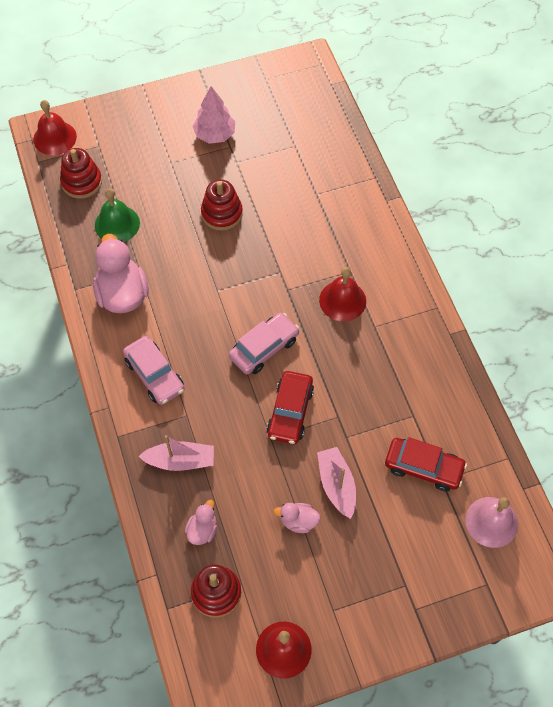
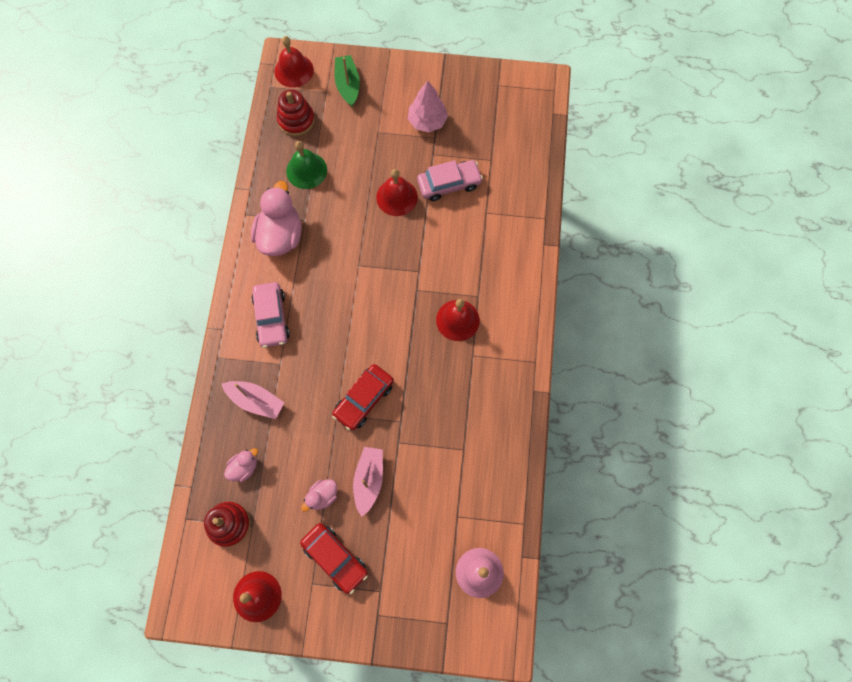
camera: 25 degrees right, 10 degrees up
(117, 131) = (348, 85): none -> green boat
(222, 213) = (397, 197): red stacking toy -> red bell
(264, 348) = (371, 334): pink car -> pink car (449, 184)
(298, 521) = (322, 496): pink duck -> pink duck turned 75 degrees counterclockwise
(423, 467) = (448, 498): red car -> red car (335, 558)

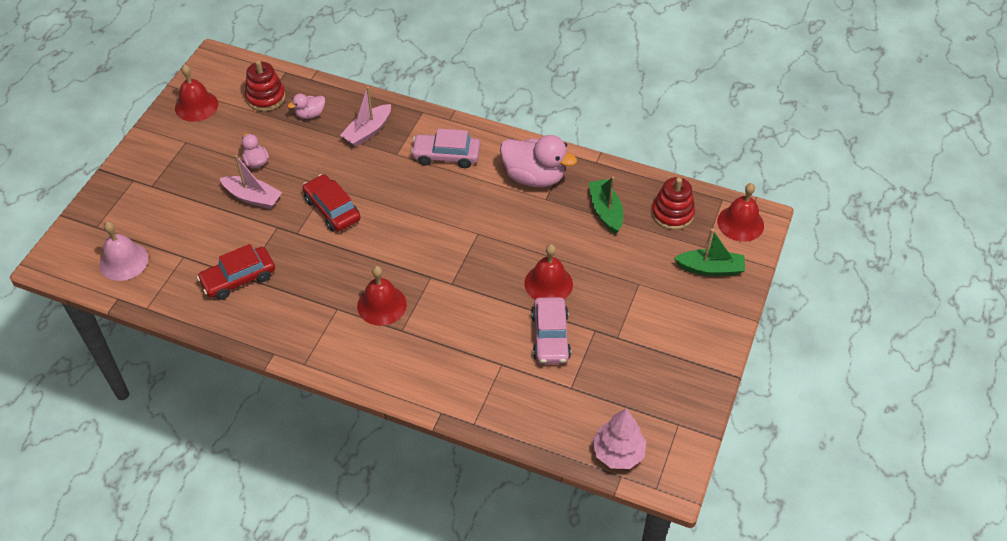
camera: 105 degrees right, 20 degrees down
(244, 467) = (310, 114): pink duck -> pink duck turned 90 degrees clockwise
(306, 170) = (605, 211): green bell -> green boat
(335, 558) = (197, 161): red car -> red car (238, 279)
(427, 121) = (641, 335): pink tree -> pink tree (618, 453)

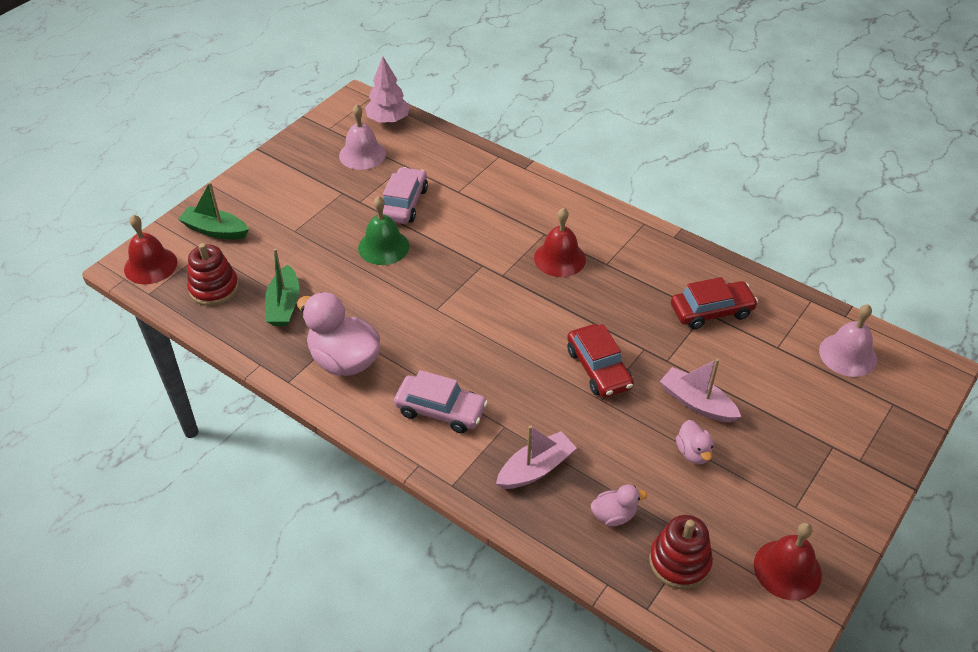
camera: 165 degrees left, 5 degrees down
(548, 283) = (383, 247): red bell -> green bell
(622, 392) = (362, 154): none -> pink bell

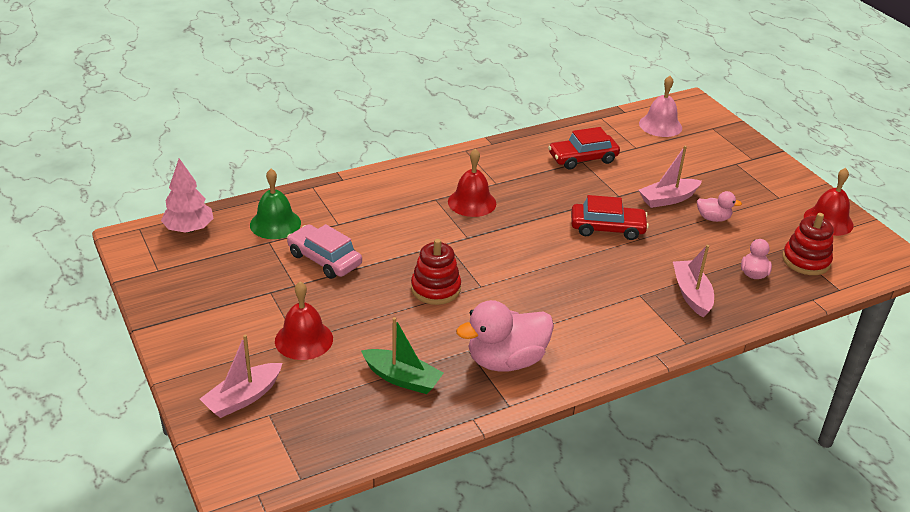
camera: 65 degrees left, 10 degrees down
(150, 265) = (255, 466): red bell -> red bell (304, 339)
(214, 288) = (336, 423): red stacking toy -> red stacking toy (435, 289)
(215, 230) = (243, 398): green boat -> pink boat
(362, 154) = (225, 261): pink bell -> none
(383, 247) = (374, 290): green bell -> green bell (275, 224)
(441, 410) = (602, 322): pink car -> none
(711, 311) = (583, 158): red car -> red car turned 120 degrees counterclockwise

